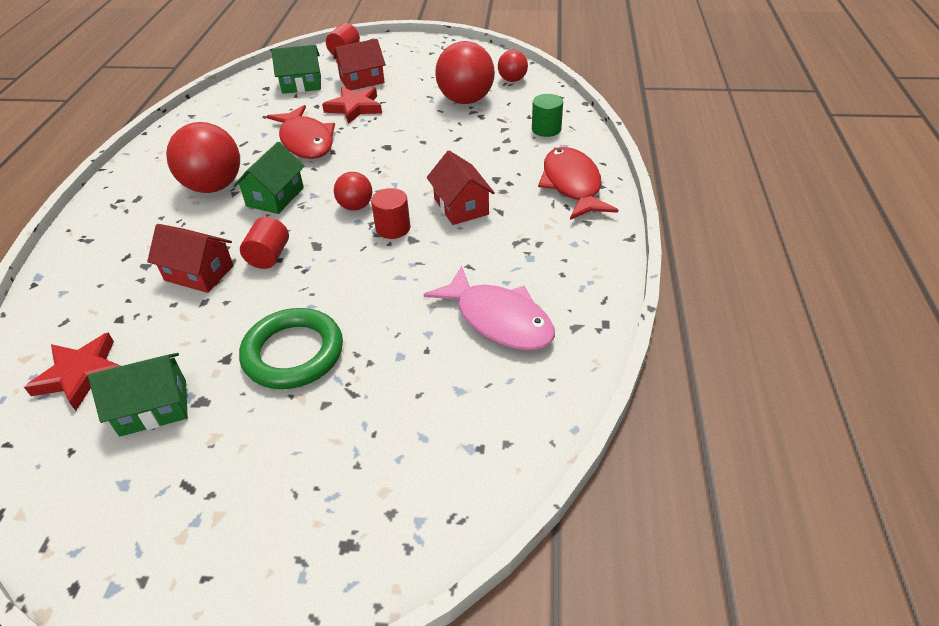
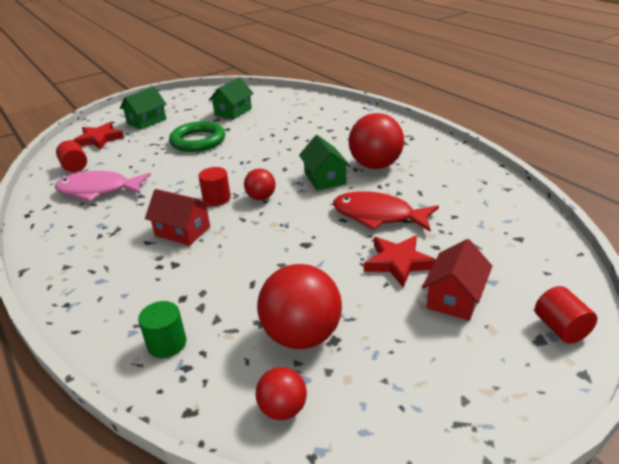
camera: 140 degrees right, 10 degrees down
(81, 374) = (279, 105): red star -> red star (99, 139)
(199, 273) = (296, 139): red house -> none
(269, 256) = (272, 157): red cylinder -> red cylinder (75, 167)
(301, 84) = (498, 259): green house -> green house (146, 121)
(572, 185) = (96, 291): red fish -> none

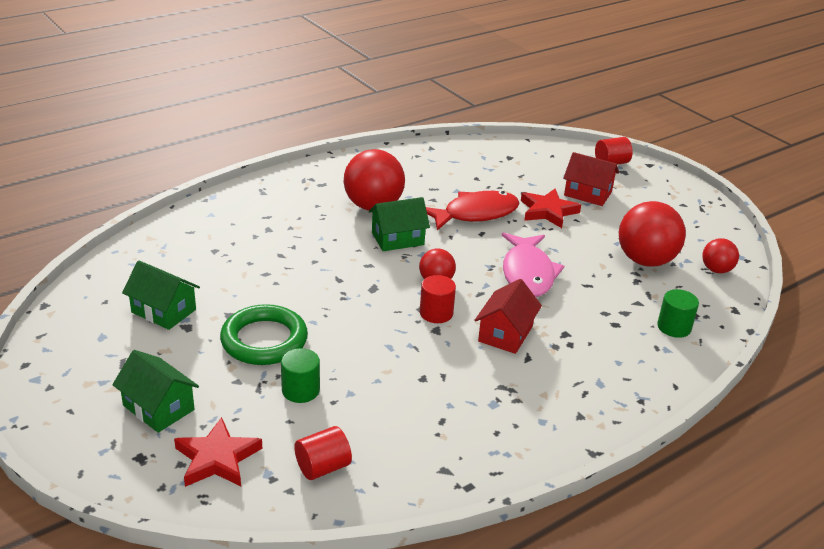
camera: 95 degrees left, 0 degrees up
(98, 190) = (404, 422): pink fish -> pink fish (528, 273)
(145, 155) = (300, 390): none -> green cylinder
(378, 216) = (475, 214): red fish -> red fish turned 135 degrees counterclockwise

